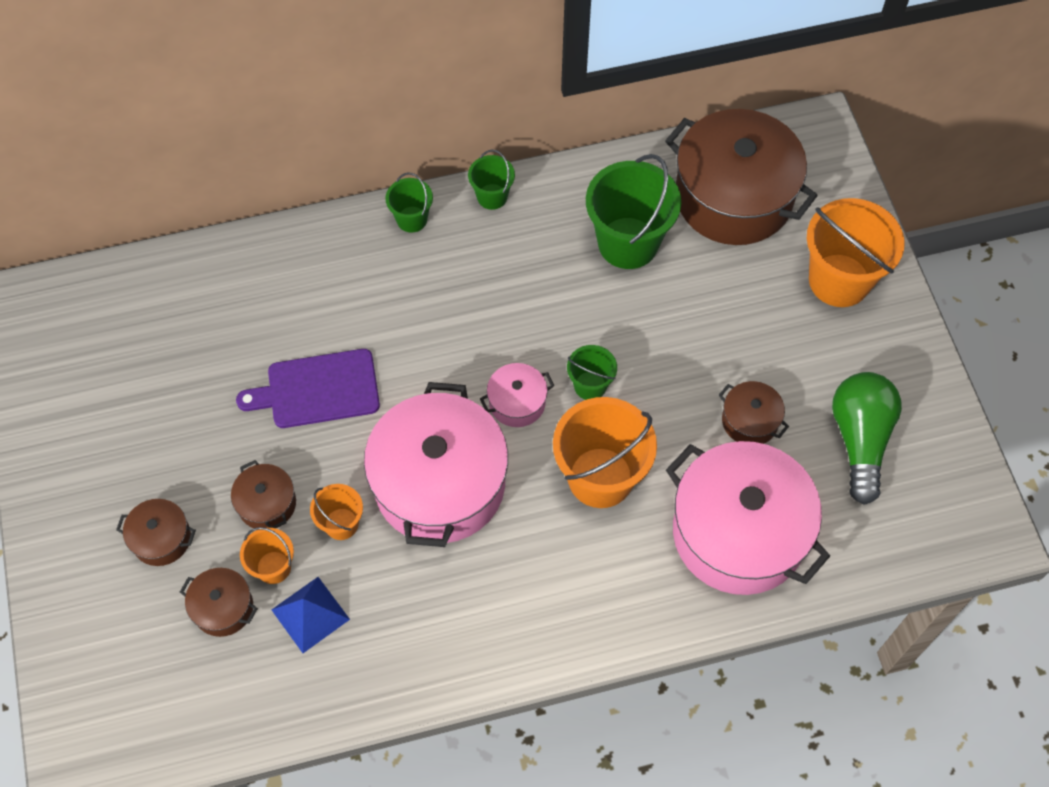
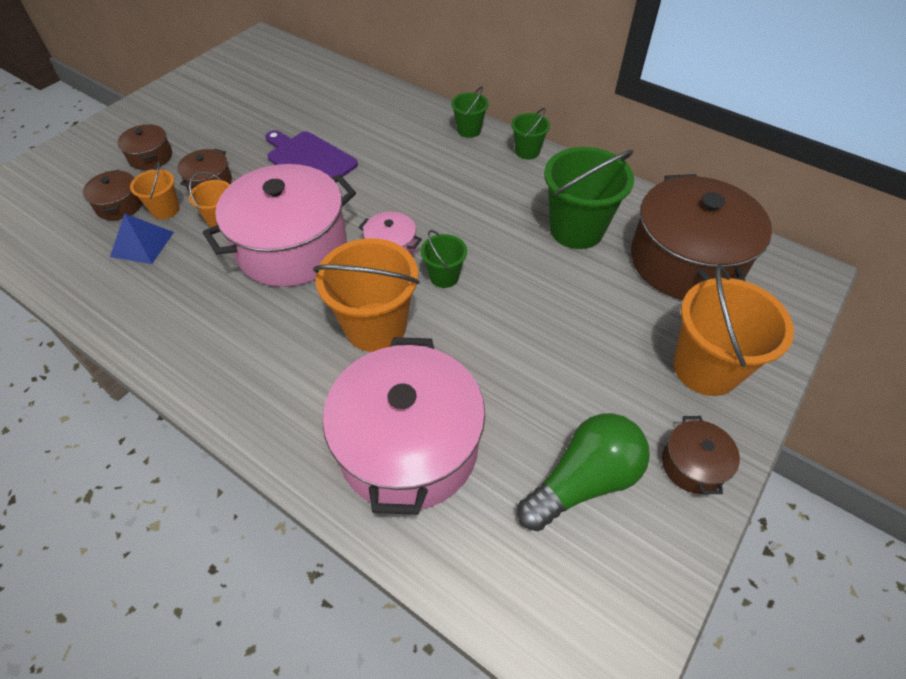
camera: 50 degrees right, 10 degrees down
(750, 421) = (516, 388): brown pot -> brown pot (693, 465)

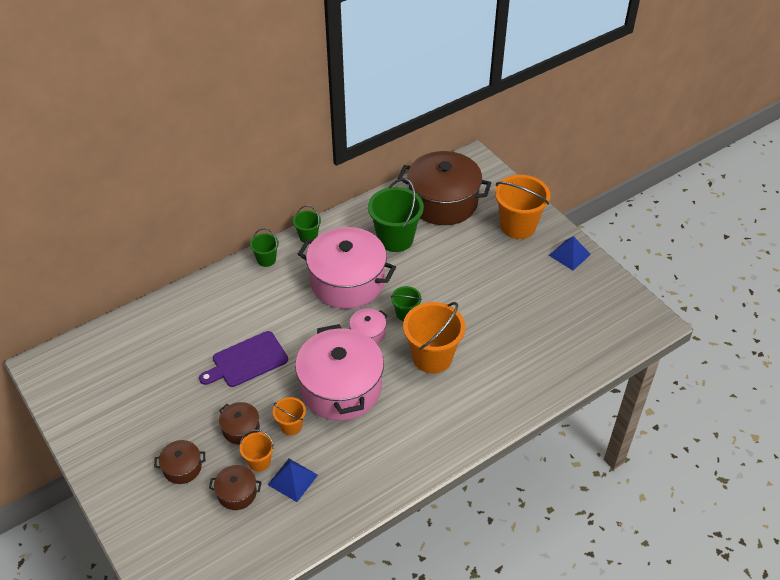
camera: 70 degrees left, 5 degrees down
(408, 446) = (521, 362): pink pot -> pink pot (347, 282)
(583, 481) = (565, 297): green light bulb -> none
(693, 465) = (569, 254): brown pot -> blue pyramid

